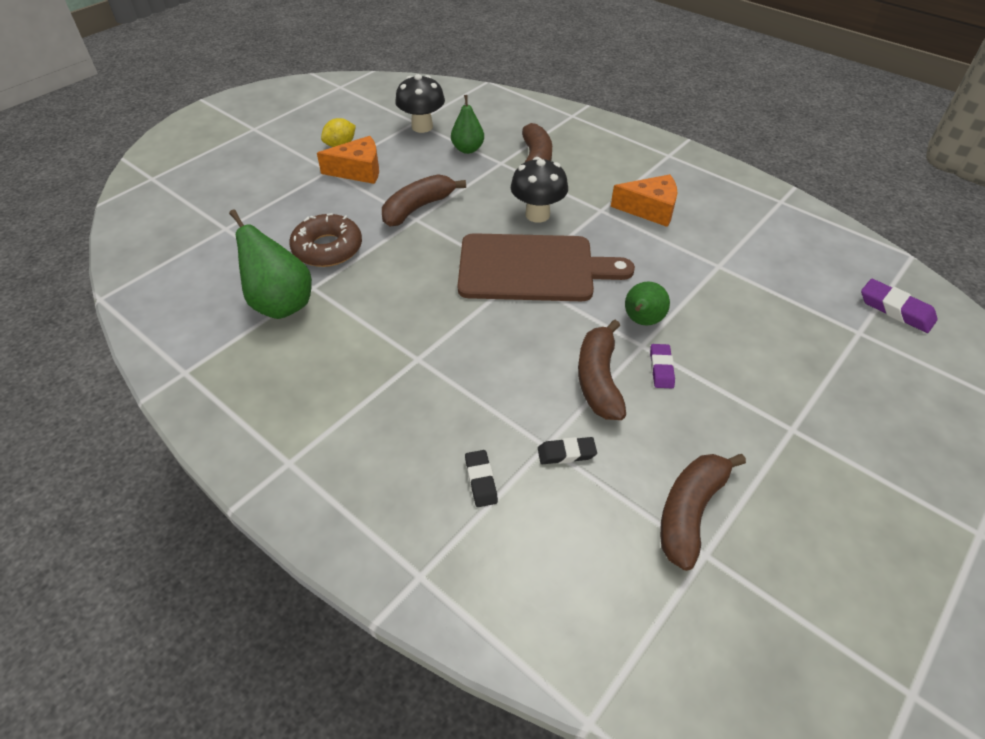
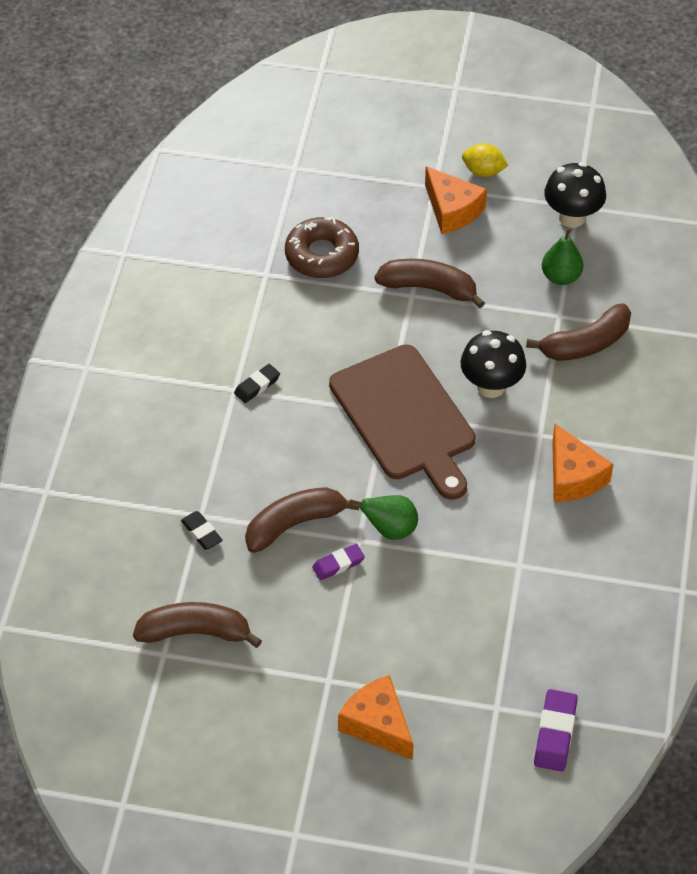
camera: 60 degrees right, 5 degrees up
(281, 304) = (232, 266): green pear -> none
(481, 480) = (142, 490): black eraser -> black eraser (257, 386)
(856, 414) = (377, 724): none -> orange cheese

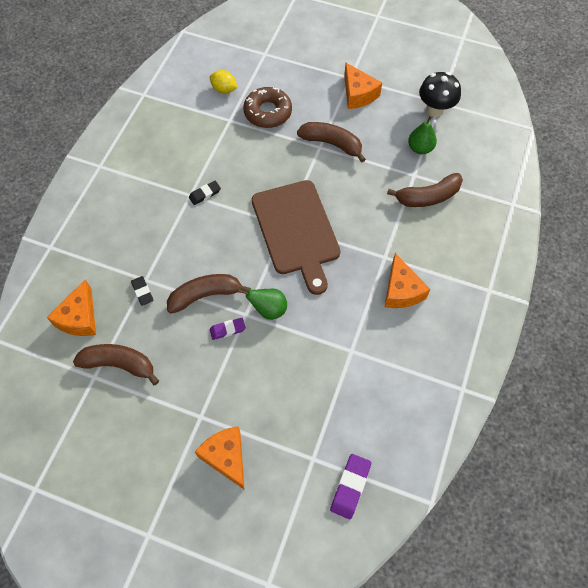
camera: 10 degrees right, 10 degrees up
(119, 580) = (79, 318): none -> orange cheese
(483, 171) = (383, 71): yellow lemon -> yellow lemon (224, 89)
(491, 386) = (358, 217): black mushroom -> none

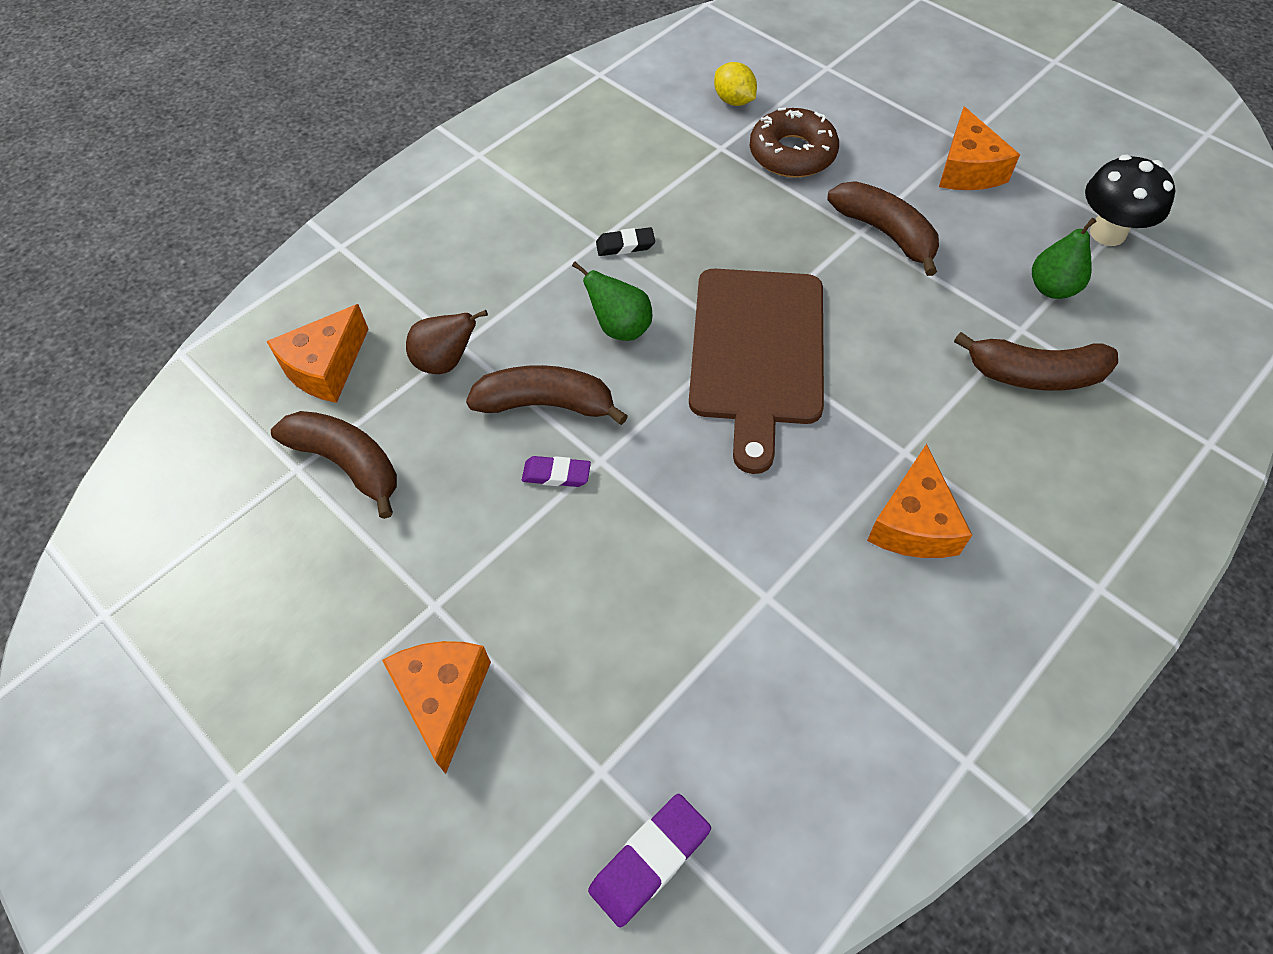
camera: 25 degrees right, 5 degrees down
(142, 292) = (446, 362): black eraser -> brown pear
(268, 310) = (645, 467): green pear -> green pear (620, 328)

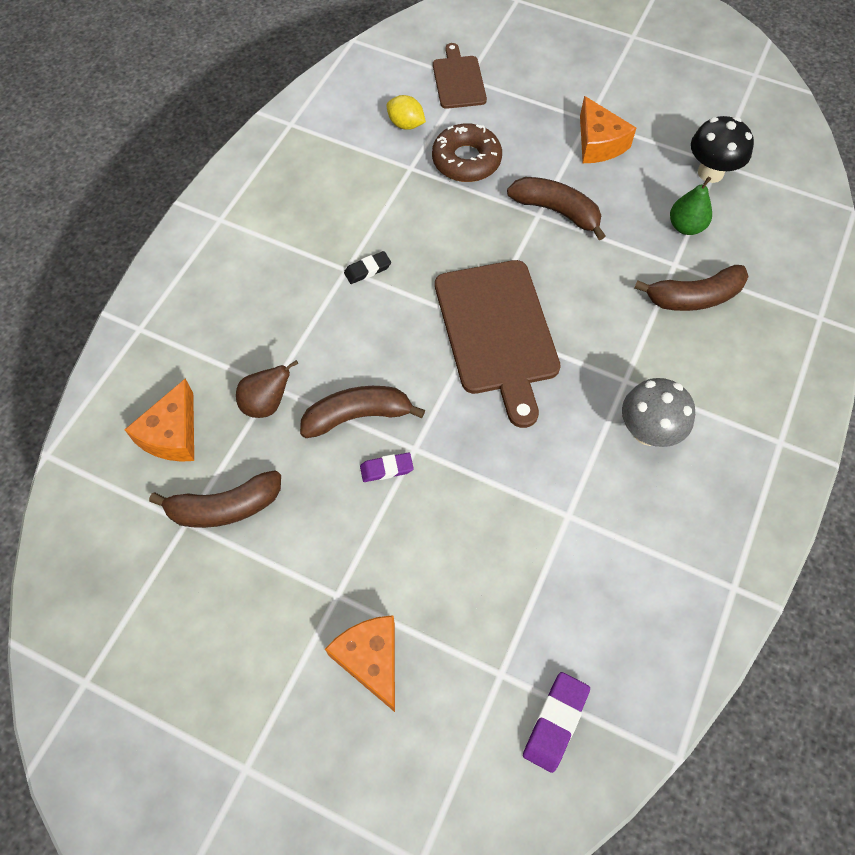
camera: 20 degrees left, 5 degrees up
(348, 464) = (224, 507): brown banana -> brown banana turned 150 degrees clockwise
(620, 328) = (389, 339): green pear -> none
(816, 67) = (458, 80): none -> brown cutting board
(913, 523) = (648, 431): orange cheese -> grey mushroom

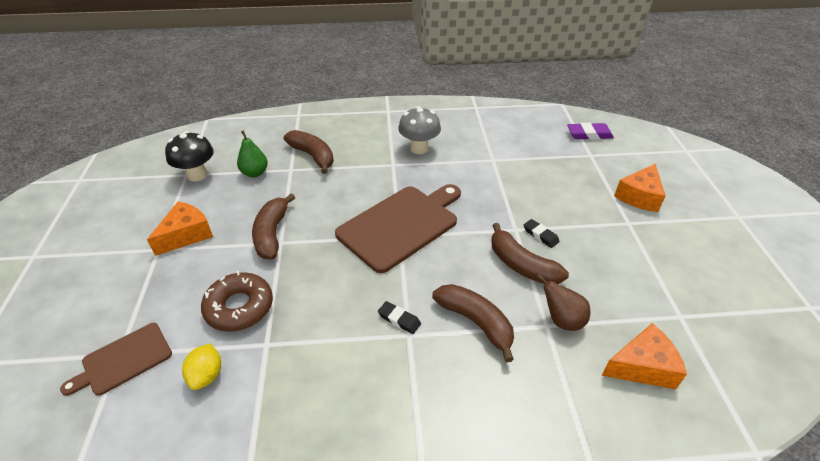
camera: 120 degrees left, 20 degrees down
(224, 507) = (648, 301): brown banana -> brown banana (476, 322)
(386, 469) = (540, 235): purple eraser -> black eraser

